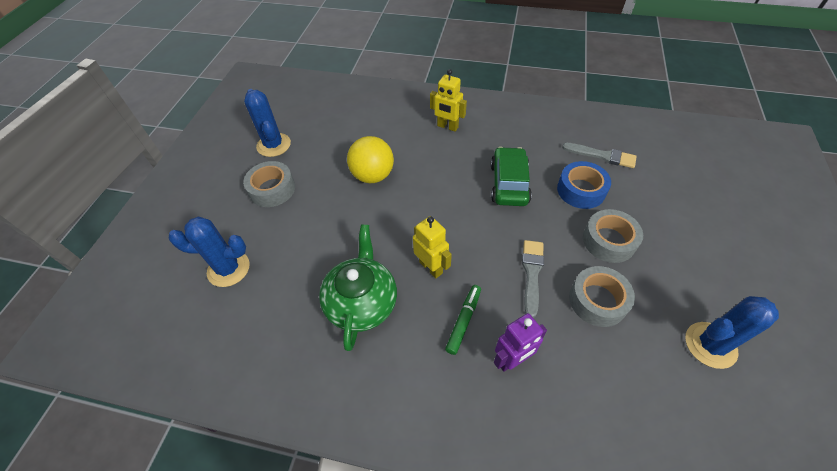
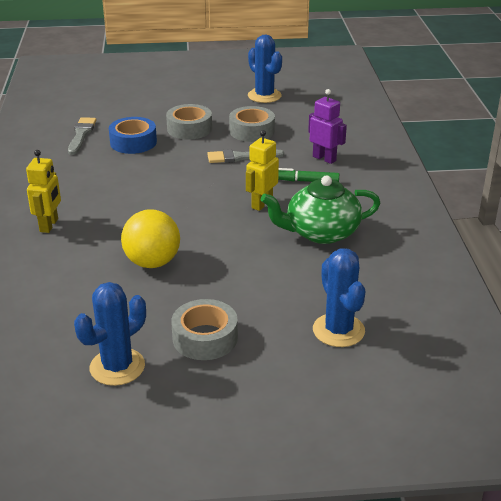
camera: 110 degrees left, 20 degrees down
(509, 183) = (136, 177): green car -> none

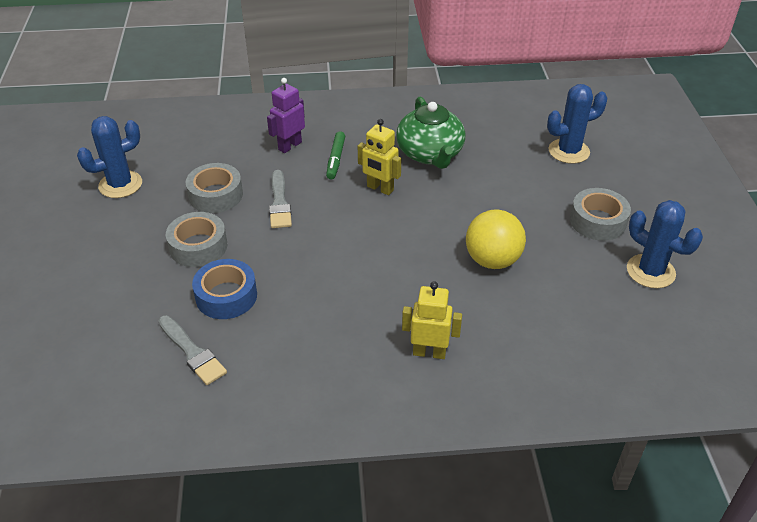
camera: 90 degrees left, 10 degrees up
(81, 134) = (192, 352): grey brush -> grey brush turned 135 degrees counterclockwise

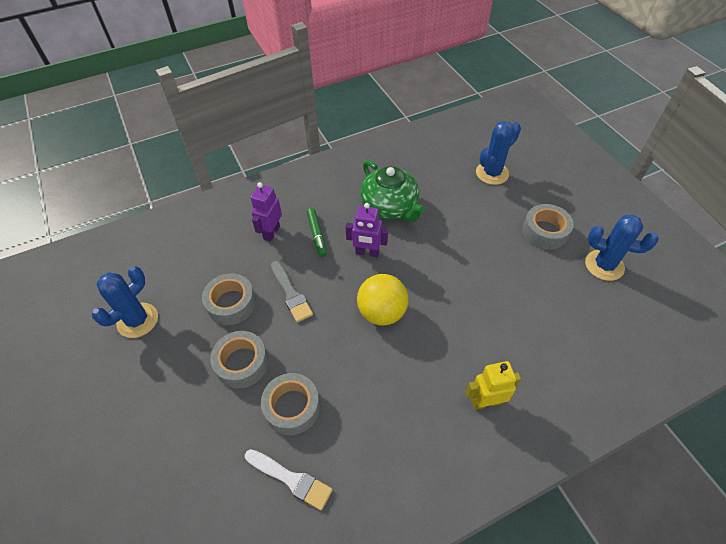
camera: 20 degrees left, 10 degrees up
(192, 352) = (291, 479): grey brush -> white brush
(226, 296) = (292, 407): blue tape -> grey tape
(380, 188) = (367, 253): yellow robot -> purple robot
(492, 260) = (488, 294): yellow ball -> yellow ball (382, 312)

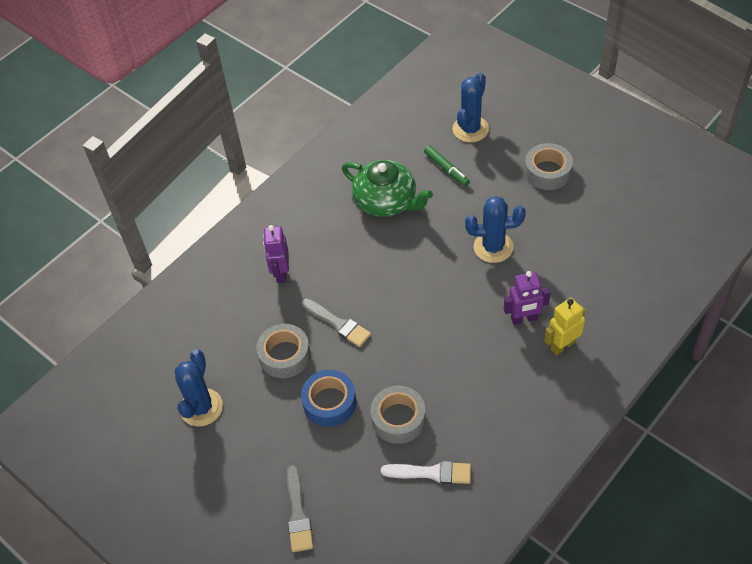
camera: 20 degrees left, 0 degrees up
(149, 461) = (298, 513): none -> grey brush
(242, 363) = (329, 402): grey tape -> blue tape
(317, 235) = (329, 258): green marker -> green marker (446, 169)
(367, 253) = (389, 257): purple robot -> purple robot (524, 319)
(382, 312) = (434, 306): yellow ball -> none
(604, 265) = (613, 185): blue cactus -> blue cactus (493, 247)

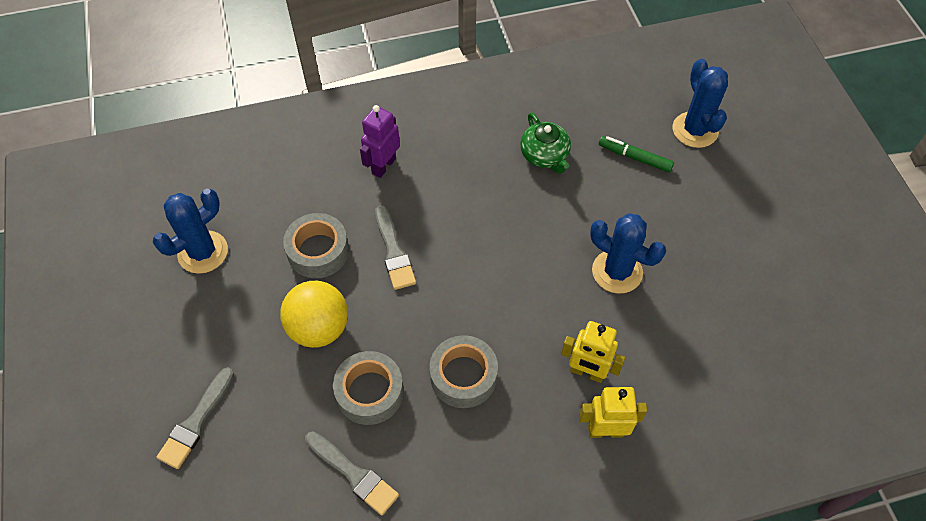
camera: 30 degrees right, 5 degrees up
(329, 402) = (319, 328): blue tape -> yellow ball
(386, 202) = (545, 155): green teapot -> green teapot, size x0.65
(431, 473) = (354, 474): white brush -> grey brush
(446, 169) = (634, 157): green marker -> green marker turned 120 degrees clockwise
(470, 129) = (695, 130): blue cactus -> blue cactus turned 75 degrees counterclockwise
(524, 319) = (587, 372): purple robot -> yellow robot
(547, 172) = (744, 225): grey tape -> grey tape (463, 376)

